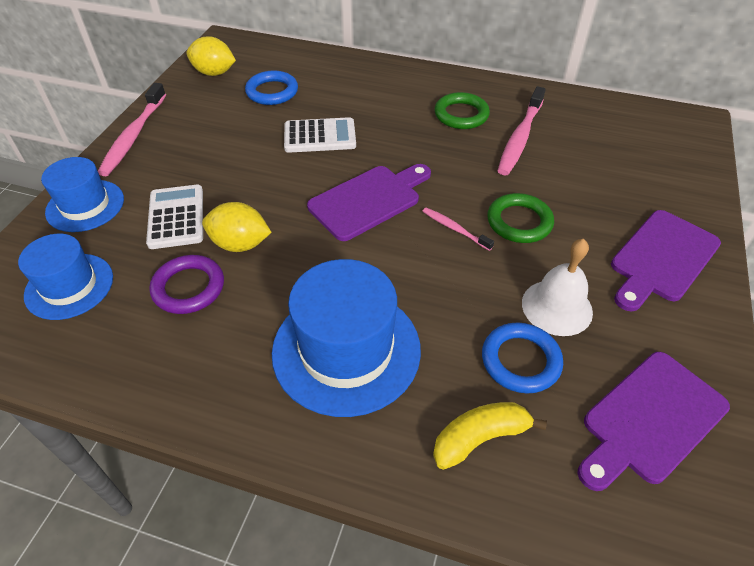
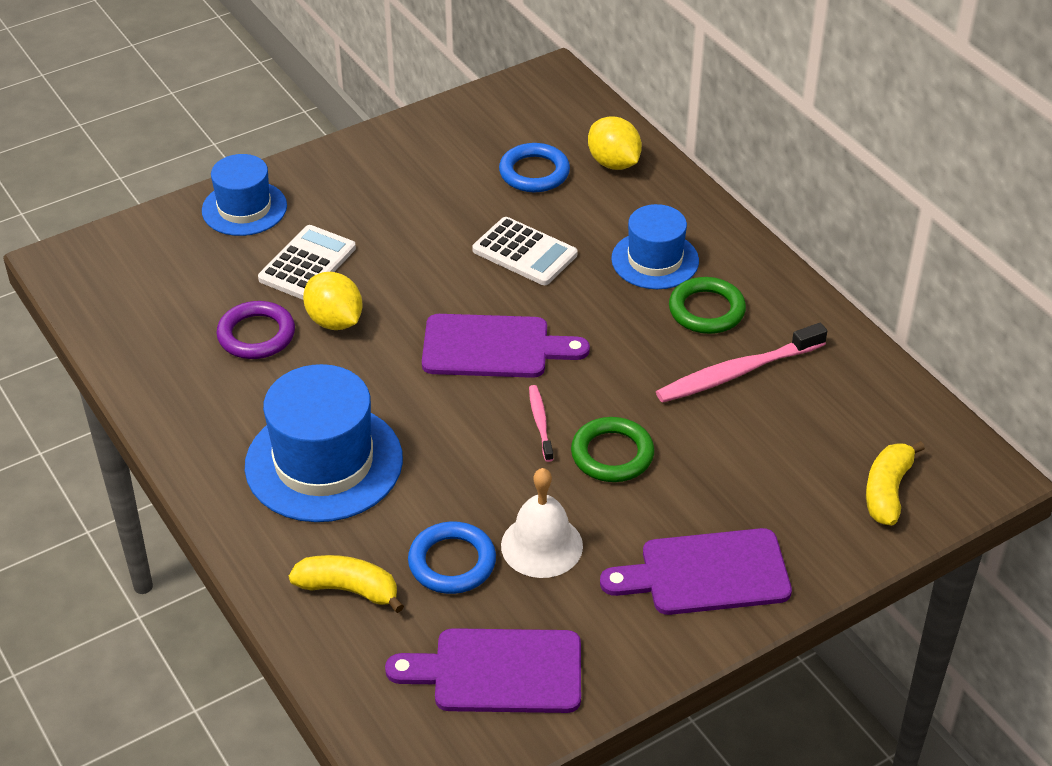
camera: 40 degrees right, 5 degrees down
(69, 286) = (170, 278): blue hat -> blue hat (655, 260)
(134, 136) = (349, 155): pink toothbrush -> none
(214, 73) = (499, 117): yellow lemon -> yellow lemon (613, 163)
(672, 155) = (887, 491): none -> yellow banana

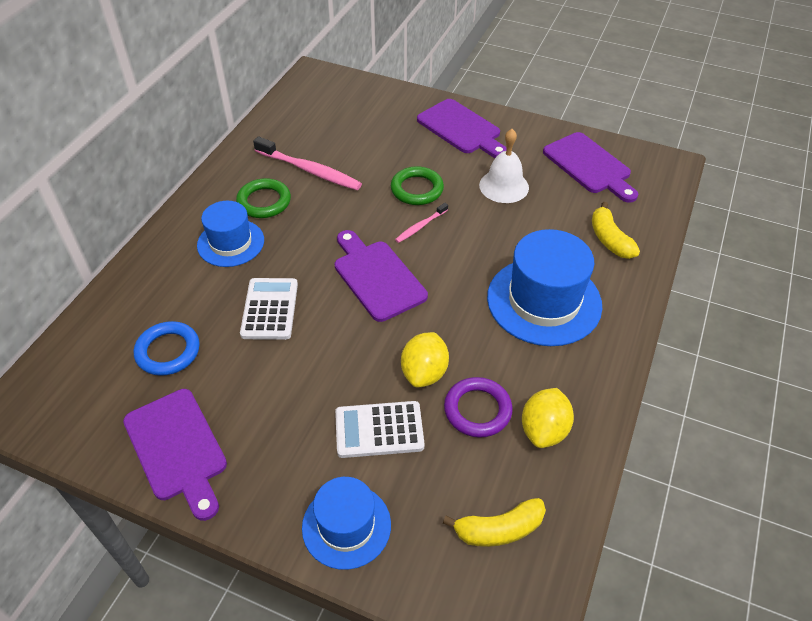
camera: 125 degrees left, 5 degrees up
(417, 147) = (177, 449): none -> purple cutting board
(452, 562) = (549, 211): blue ring -> none
(613, 163) = (127, 311): yellow lemon -> yellow lemon (544, 430)
(887, 491) = (352, 96): yellow banana -> yellow banana (499, 529)

